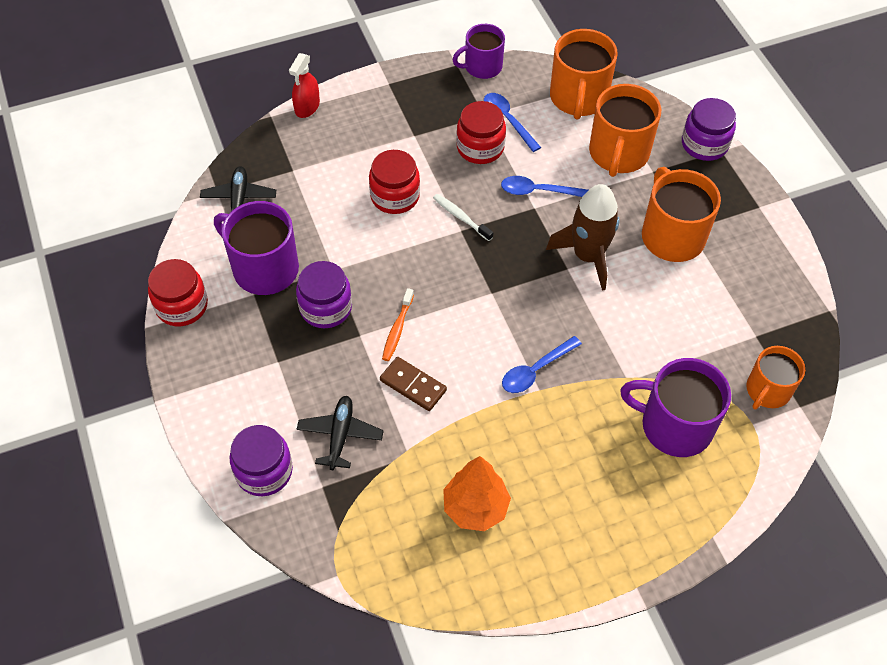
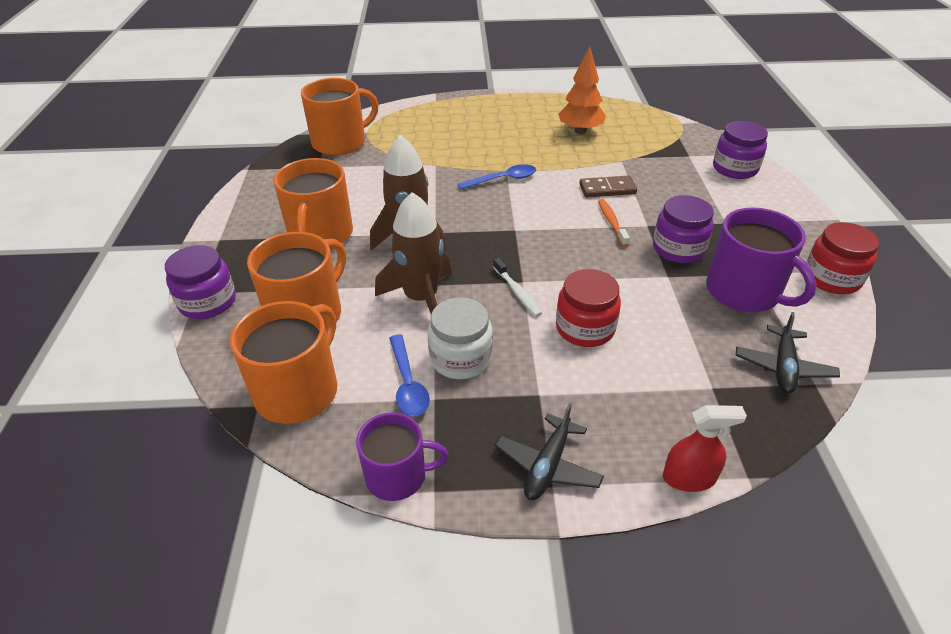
camera: 160 degrees left, 15 degrees down
(307, 107) = (689, 478): red spray bottle -> red spray bottle turned 45 degrees clockwise
(340, 435) = (673, 175): black plane -> black plane (548, 465)
(397, 329) = (611, 222): orange toothbrush -> orange toothbrush turned 45 degrees counterclockwise
(413, 385) = (607, 189): brown domino -> brown domino turned 60 degrees counterclockwise
(480, 147) = (461, 358): red jar -> white jar
(538, 191) = (421, 298): blue spoon -> brown rocket
(674, 425) = (420, 139): purple mug -> none
(767, 390) = (340, 142): orange mug -> orange mug, size x1.54

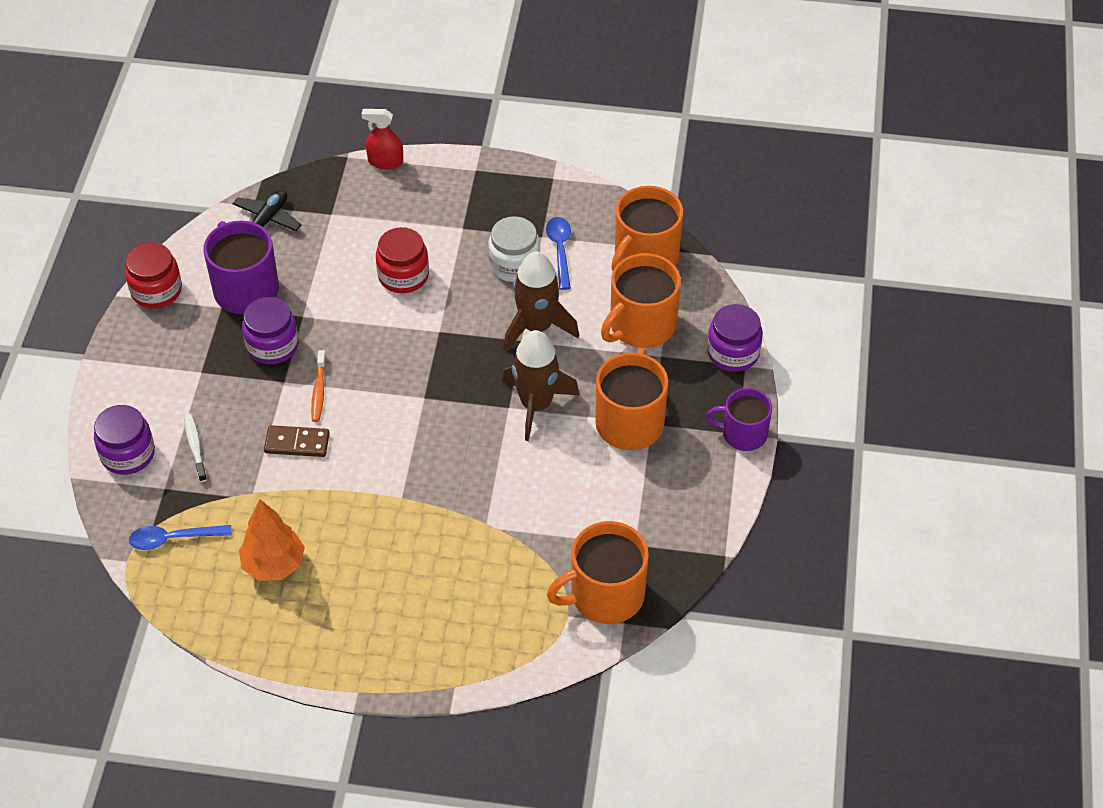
camera: 170 degrees left, 10 degrees up
(397, 475) = (575, 190): purple mug -> purple mug (743, 433)
(503, 179) = (411, 480): blue spoon -> blue spoon (173, 539)
(517, 292) = (448, 319): white toothbrush -> white toothbrush (195, 446)
(548, 465) = (474, 181): black plane -> none

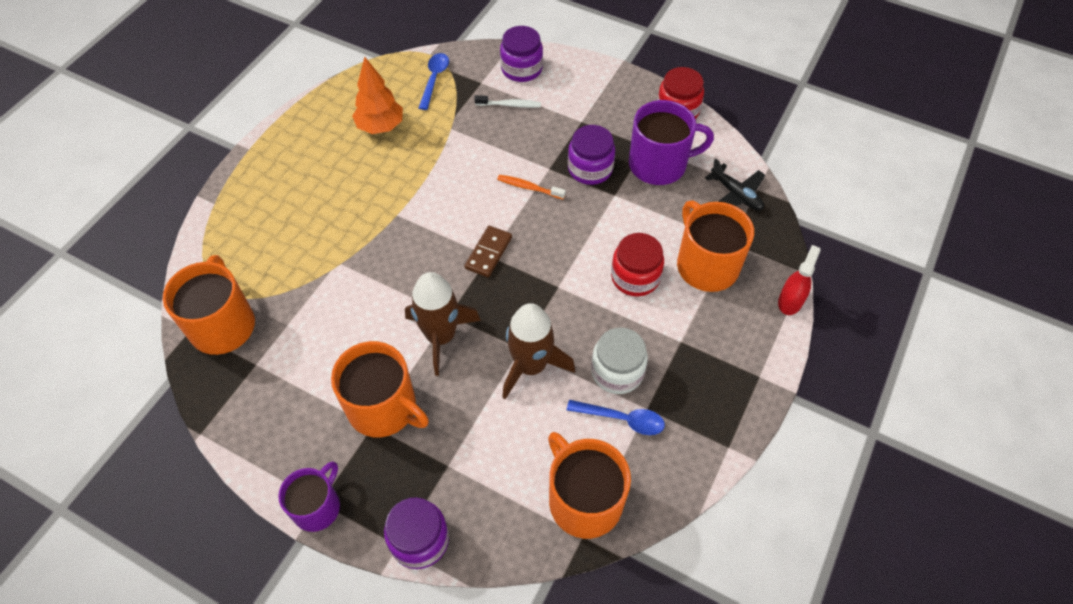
camera: 110 degrees right, 5 degrees up
(297, 443) = (483, 163): brown domino -> brown domino (488, 253)
(641, 325) = (494, 461): orange mug -> orange mug (706, 265)

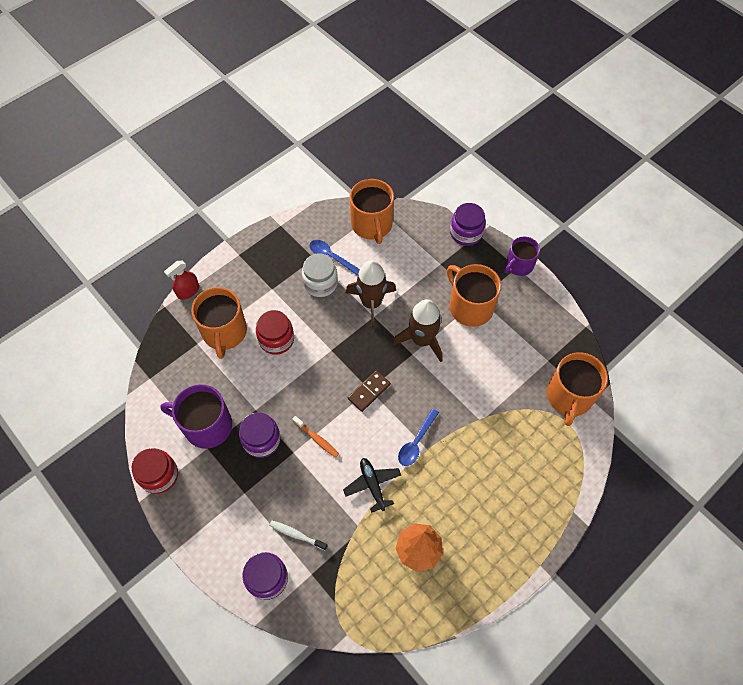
camera: 160 degrees left, 5 degrees up
(434, 79) = (353, 595): blue spoon -> blue spoon (416, 442)
(736, 194) = (168, 379): black plane -> black plane (372, 485)

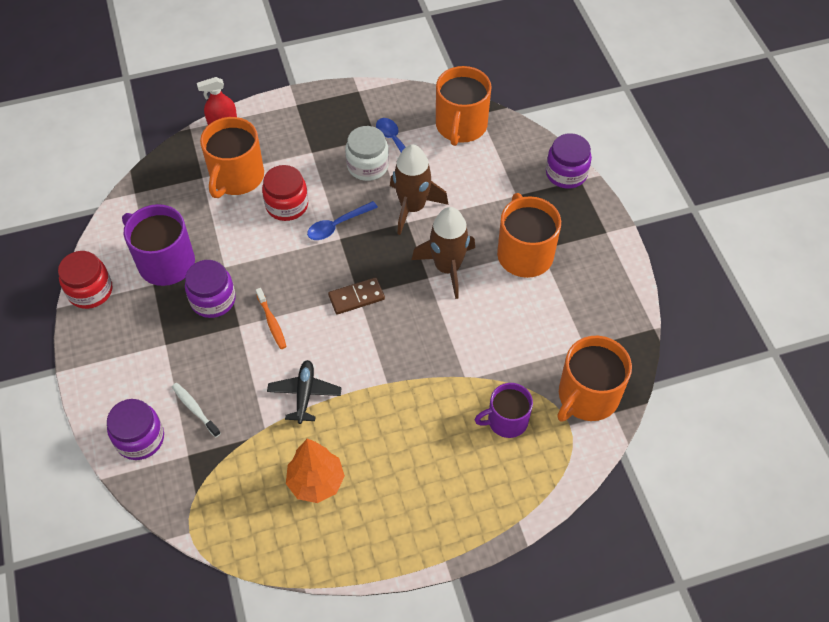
camera: 25 degrees right, 5 degrees down
(416, 442) = (378, 371): blue spoon -> blue spoon (337, 225)
(519, 265) = (610, 231): purple mug -> purple mug (506, 420)

